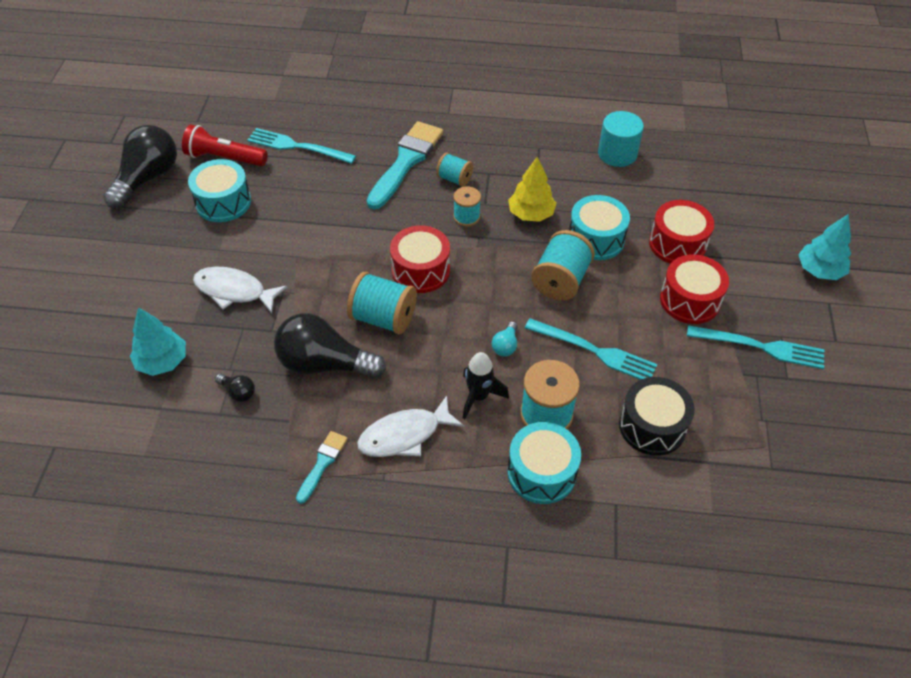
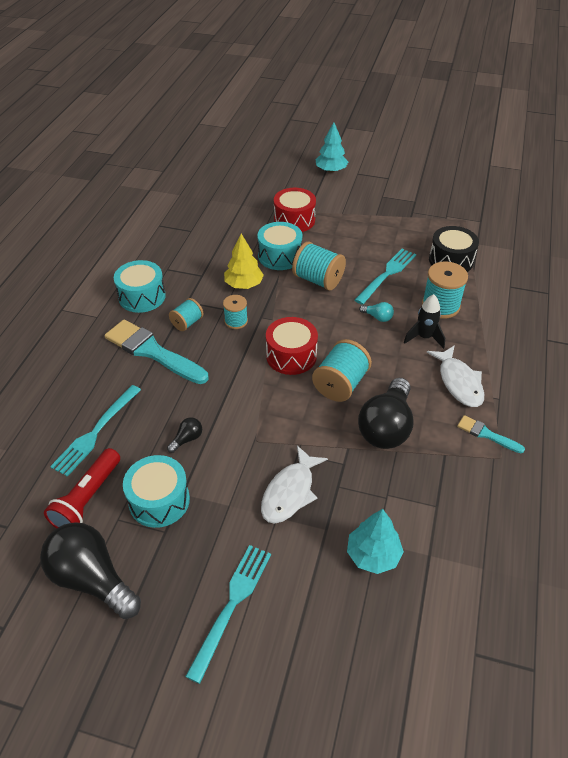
camera: 80 degrees left, 5 degrees down
(238, 392) = (413, 491): black light bulb -> black light bulb (187, 439)
(541, 472) = (488, 315): turquoise drum -> turquoise drum (142, 296)
(617, 154) = (191, 230): turquoise cylinder -> none
(689, 300) = (347, 225): red drum -> none
(762, 347) = (390, 205): turquoise fork -> turquoise fork (232, 604)

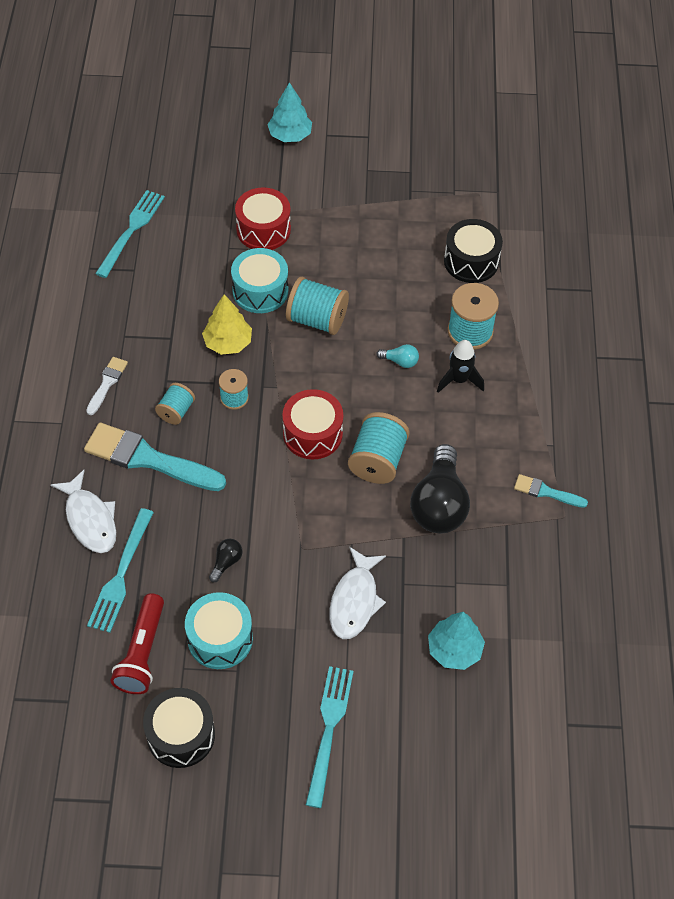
camera: 15 degrees left, 10 degrees up
(92, 579) = (181, 735): black light bulb -> black drum
(142, 296) = (107, 383): turquoise drum -> white brush
(387, 274) = (398, 295): turquoise fork -> turquoise fork (132, 230)
(459, 382) = (507, 433): white fish -> white fish (90, 519)

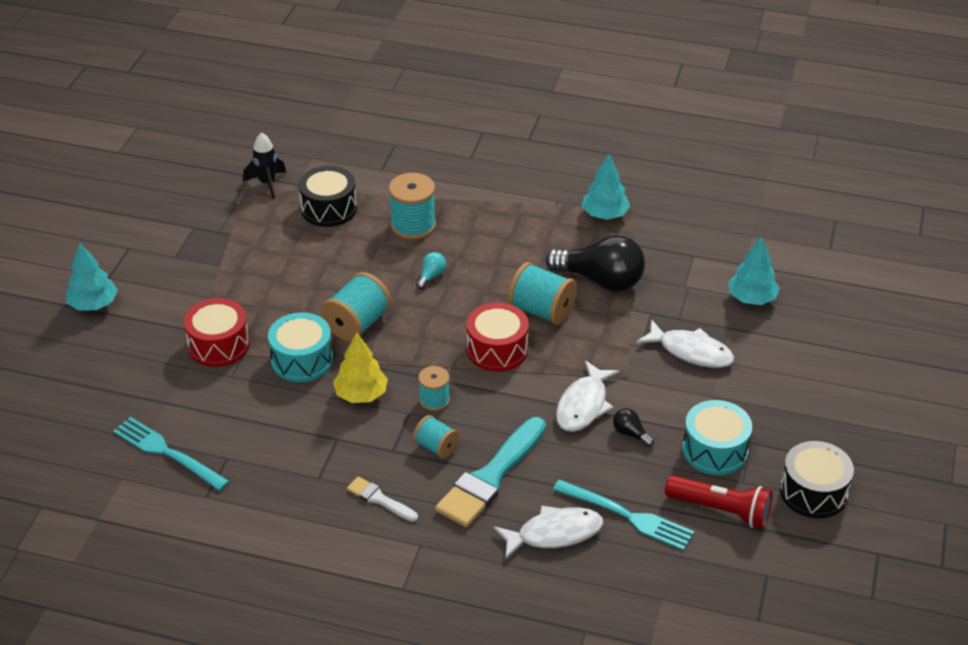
camera: 75 degrees left, 15 degrees down
(255, 517) = (583, 405): none -> white fish
(329, 728) = (818, 390): turquoise fork -> none
(459, 380) = (467, 242): black rocket -> black rocket (267, 183)
(546, 492) = (604, 214): turquoise brush -> turquoise tree

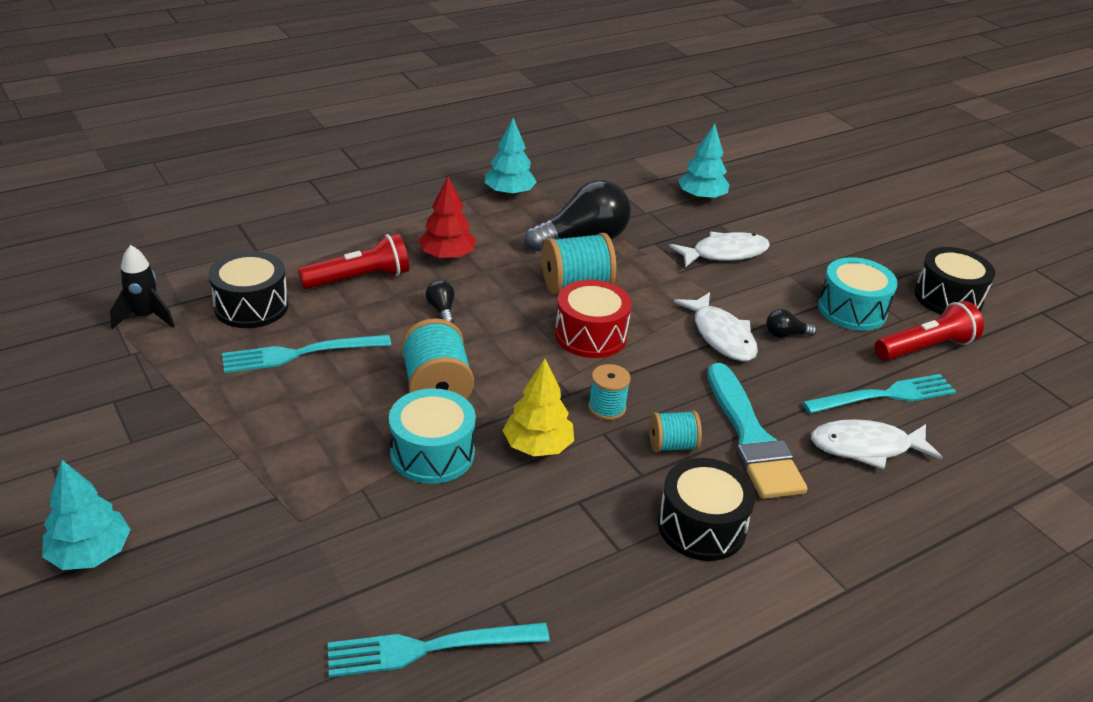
camera: 50 degrees left, 5 degrees down
(219, 345) = (320, 496): red drum -> none
(314, 256) = (299, 354): none -> turquoise fork
(379, 499) = (701, 526): white brush -> black drum
(413, 225) = (359, 279): turquoise spool -> red flashlight
(431, 276) = (441, 310): turquoise light bulb -> black light bulb
(489, 240) = (447, 256): none -> red tree
(554, 534) = (866, 447): white fish -> white fish turned 120 degrees counterclockwise

